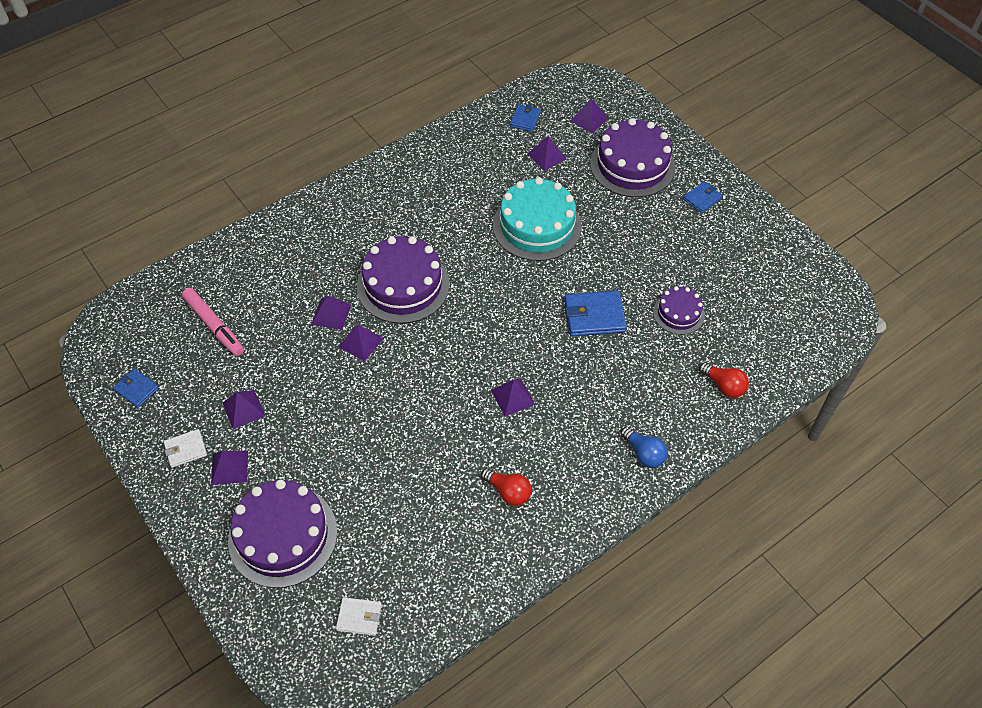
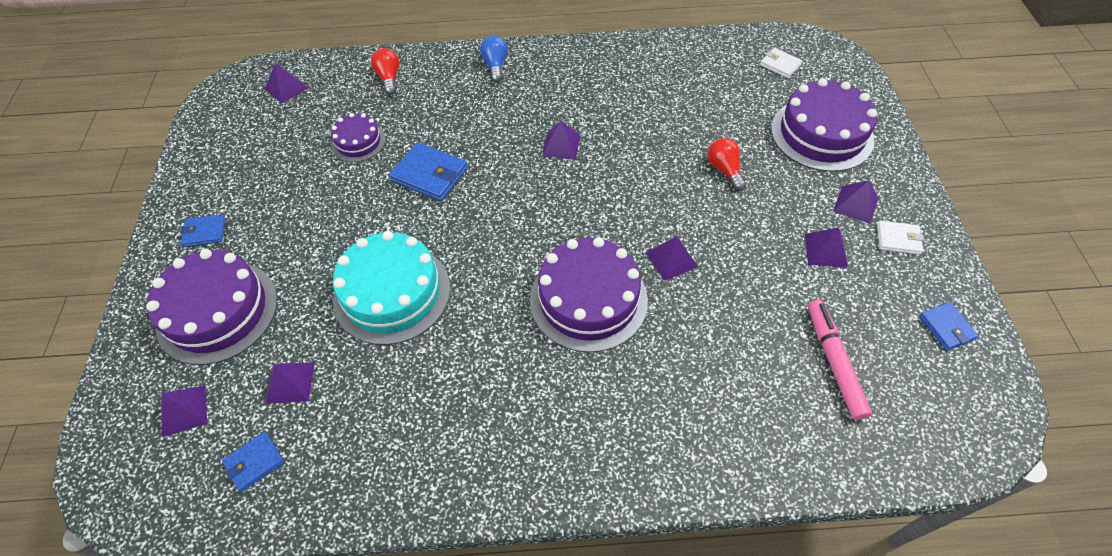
camera: 145 degrees left, 0 degrees up
(331, 314) = (688, 306): purple pyramid -> purple pyramid (286, 88)
(508, 492) = (618, 86): red light bulb -> red light bulb (724, 170)

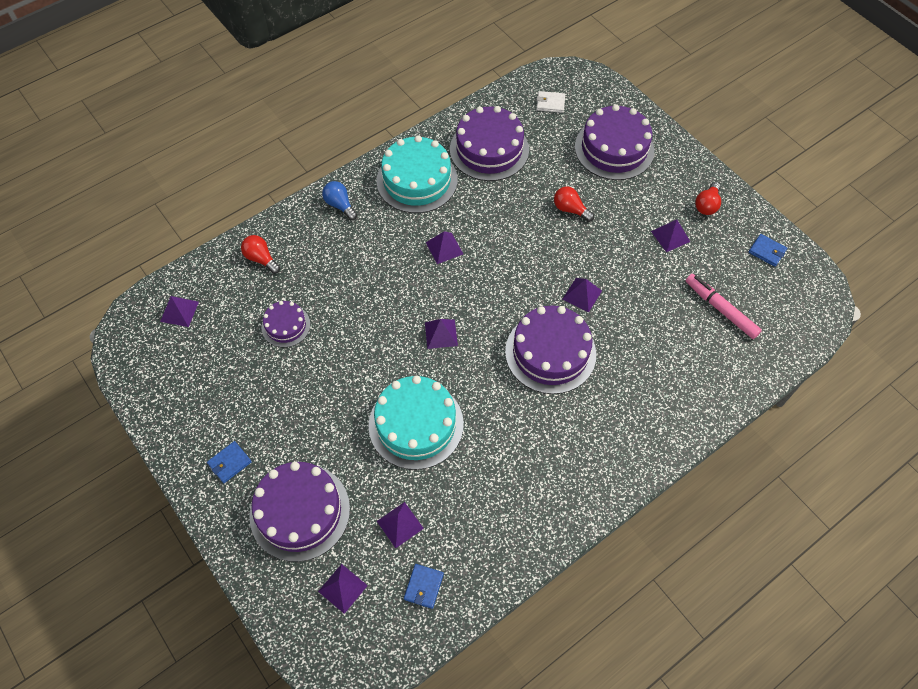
camera: 35 degrees left, 5 degrees up
(430, 174) = (366, 322): blue wallet -> none
(585, 75) = (417, 180): none -> turquoise cake
(680, 79) = (489, 149): none -> purple cake
(856, 204) = (668, 193): purple pyramid -> purple pyramid (441, 334)
(898, 239) = (707, 205): white wallet -> red light bulb

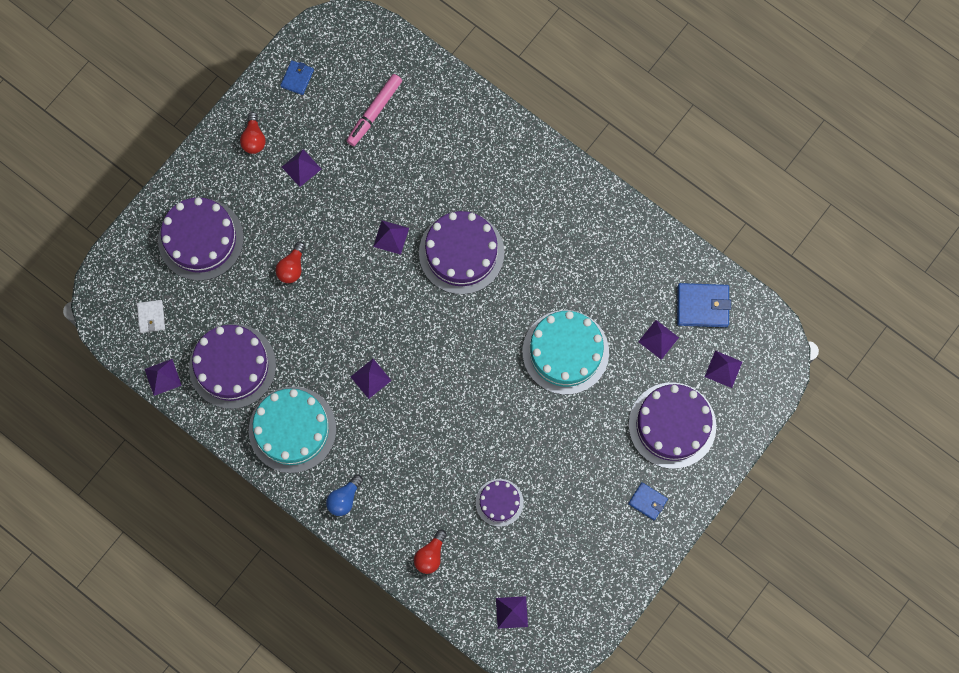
camera: 105 degrees left, 15 degrees up
(424, 586) = (702, 306): blue wallet -> blue wallet, size x1.68
(441, 334) = (468, 355): purple pyramid -> purple pyramid (163, 377)
(707, 205) = (254, 139): red light bulb -> red light bulb turned 75 degrees clockwise

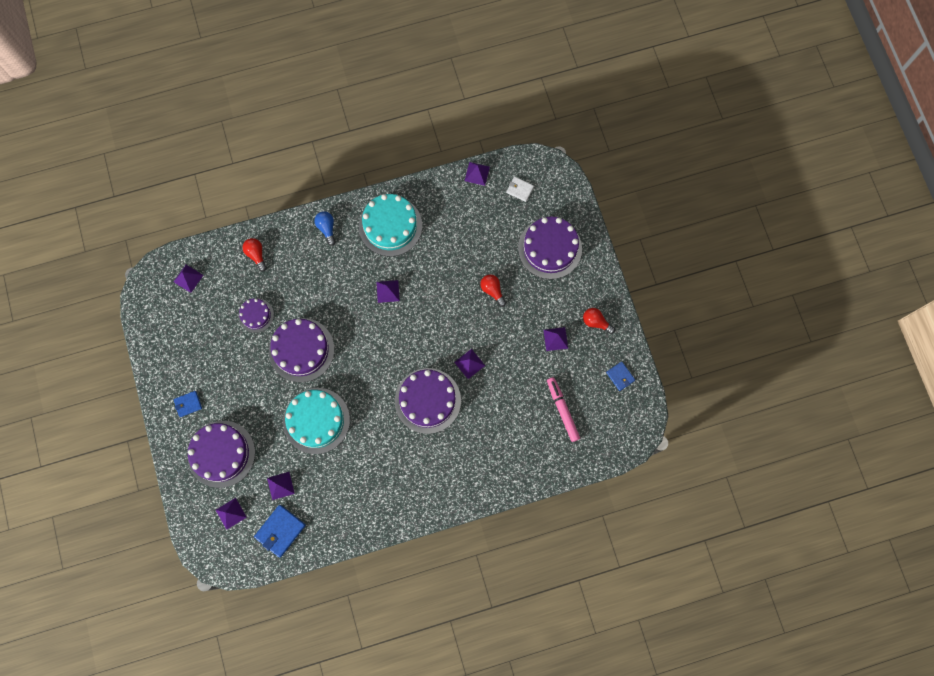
camera: 125 degrees right, 0 degrees up
(232, 366) = (455, 216): purple cake -> purple cake (301, 350)

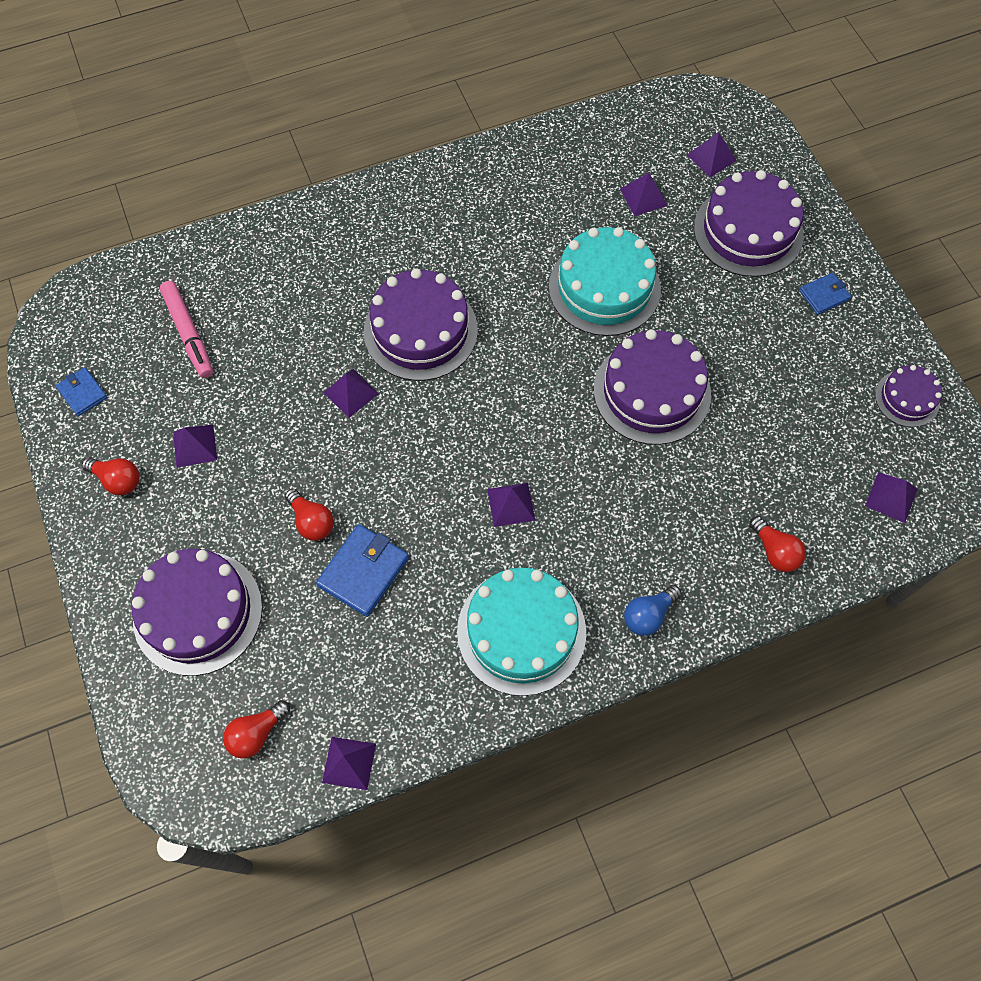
camera: 175 degrees right, 10 degrees down
(256, 315) = (747, 442): purple cake -> purple cake (907, 398)
(280, 531) = (631, 142): blue wallet -> blue wallet (363, 571)
(327, 228) = (648, 615): blue light bulb -> blue light bulb turned 75 degrees clockwise
(519, 189) = (256, 733): white wallet -> red light bulb

